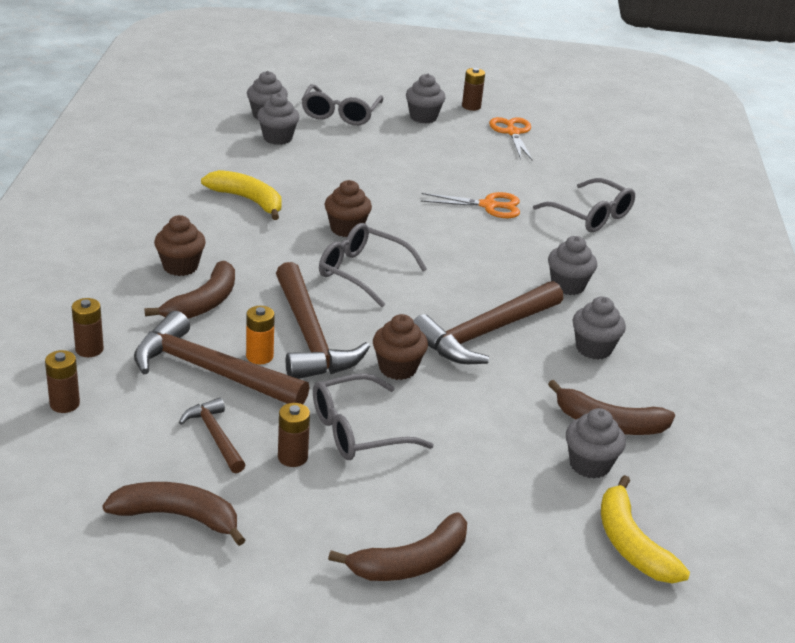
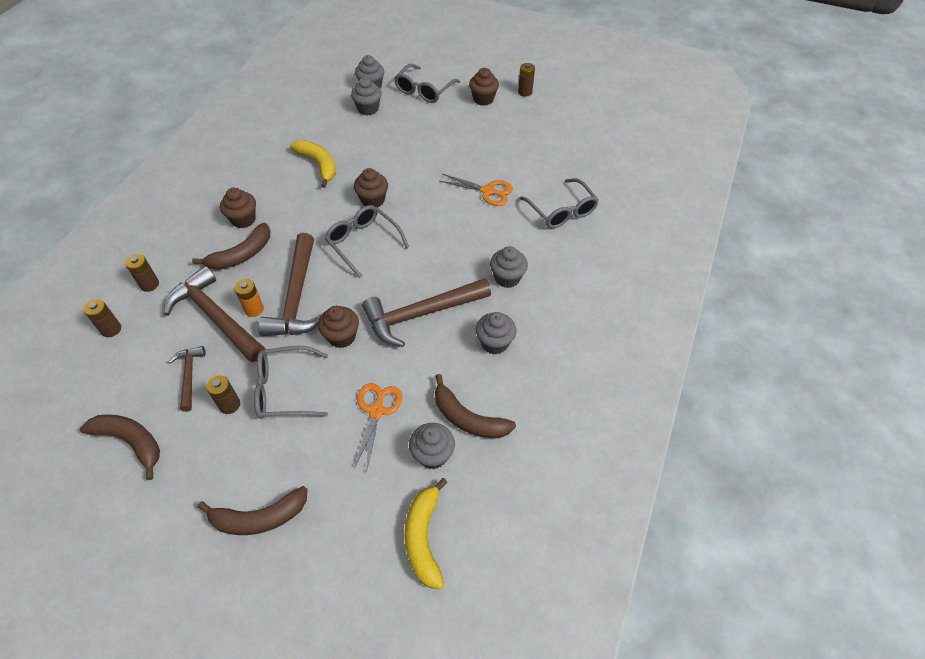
camera: 20 degrees right, 20 degrees up
(423, 117) = (483, 99): grey cupcake -> brown cupcake
(512, 132) = (543, 121): orange scissors -> orange scissors (376, 411)

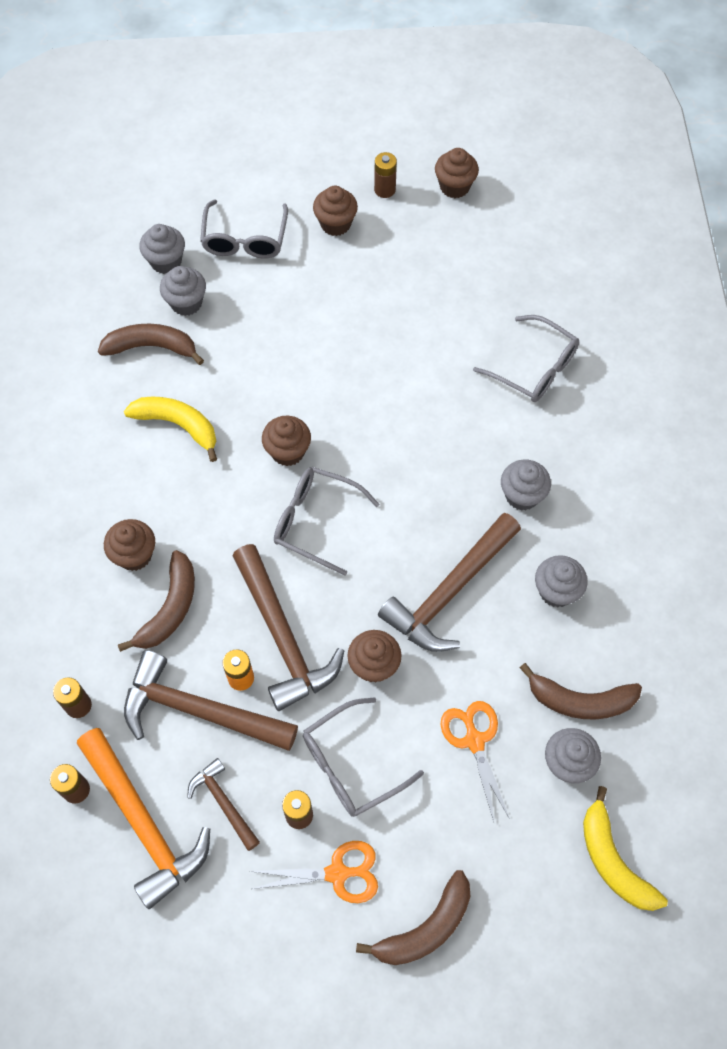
camera: 25 degrees left, 10 degrees up
(131, 442) = (214, 917): brown banana -> brown banana (151, 347)
(134, 365) = (143, 822): none -> orange hammer
(487, 191) = (427, 375): orange scissors -> orange scissors (337, 873)
(570, 103) = (454, 186): none -> brown cupcake

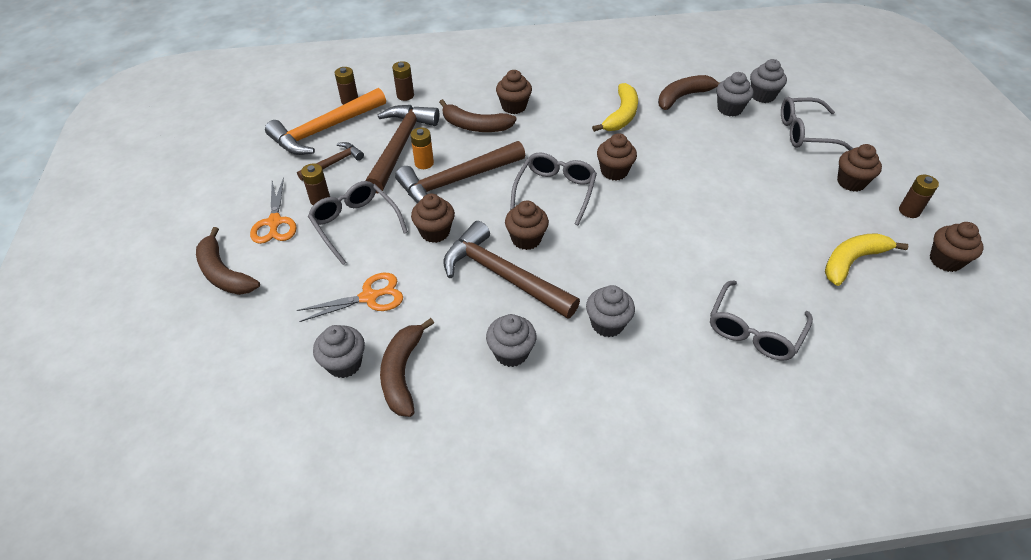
camera: 85 degrees right, 15 degrees down
(151, 347) = (683, 97): brown banana -> brown banana turned 120 degrees counterclockwise
(394, 562) = (526, 239): none -> brown cupcake
(613, 860) = (251, 399): yellow banana -> yellow banana (852, 261)

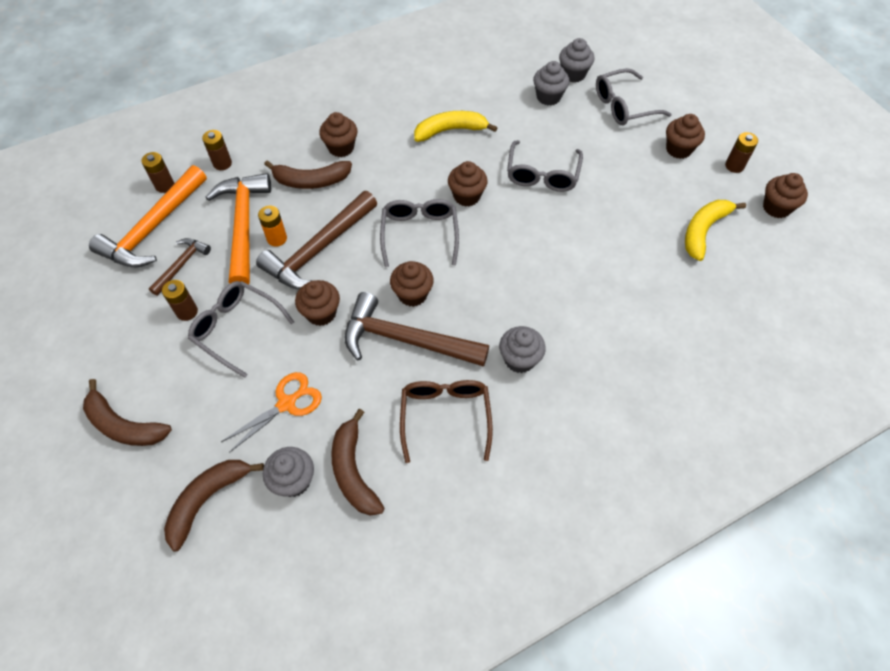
camera: 20 degrees left, 10 degrees up
(274, 222) = (150, 352): orange scissors -> none
(400, 146) = (243, 226): brown hammer -> orange hammer
(511, 353) = (445, 417): grey cupcake -> brown glasses
(621, 115) = (450, 130): yellow banana -> yellow banana turned 105 degrees counterclockwise
(683, 97) = (501, 94): brown banana -> brown banana (207, 500)
(754, 330) = (645, 325): grey glasses -> grey glasses (542, 174)

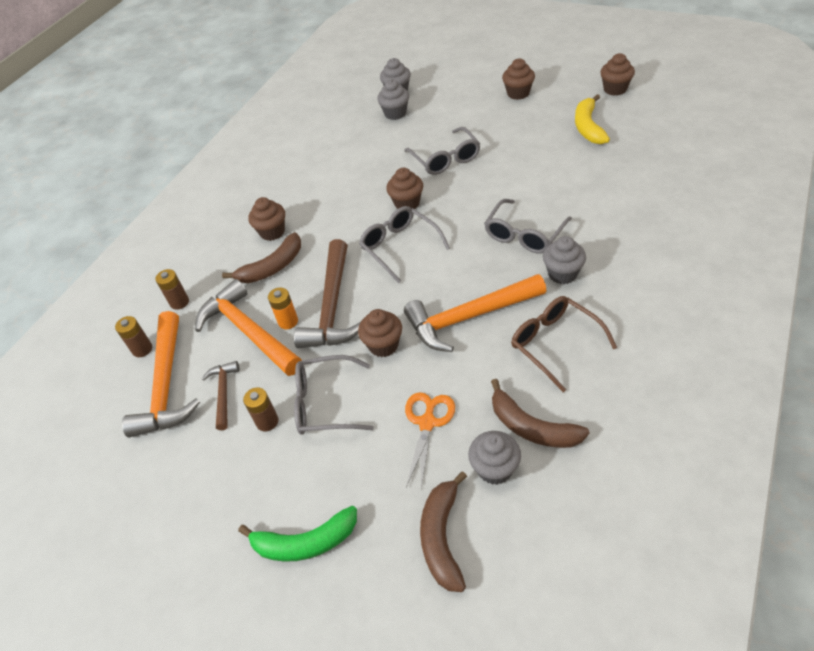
camera: 30 degrees left, 10 degrees down
(124, 425) = (305, 542): brown banana -> green banana
(406, 340) = (469, 317): brown hammer -> orange hammer
(412, 294) = (439, 286): brown cupcake -> none
(450, 130) = (347, 172): yellow banana -> none
(623, 106) = (453, 90): grey glasses -> grey glasses (524, 235)
(734, 166) = (563, 82): brown battery -> none

